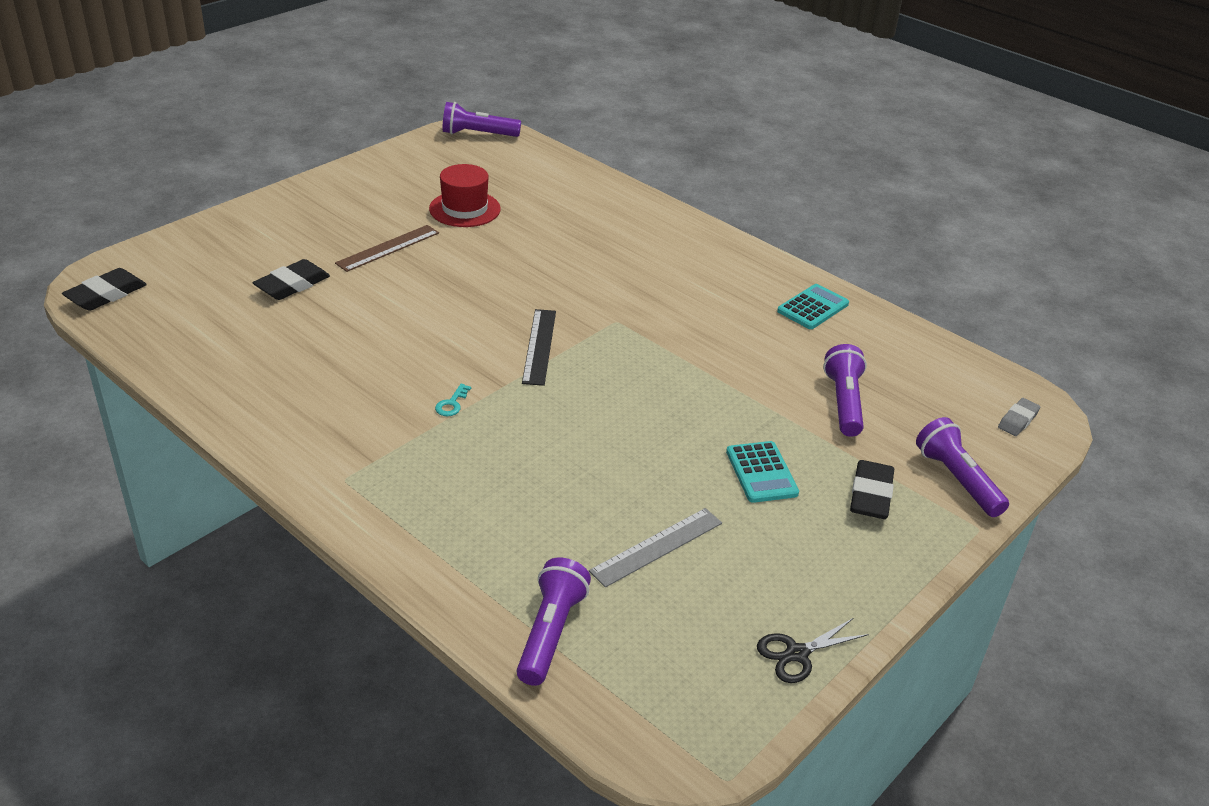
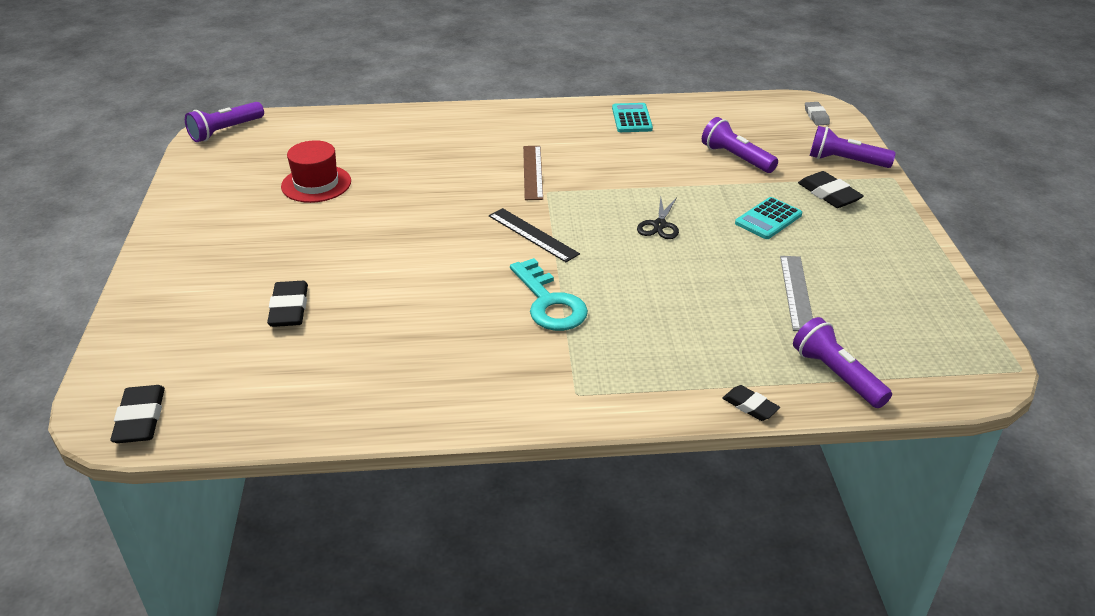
camera: 45 degrees left, 0 degrees up
(388, 248) = (312, 241): brown ruler -> brown ruler (533, 172)
(437, 592) = (750, 406): none -> black eraser
(452, 404) = (549, 303): turquoise key -> turquoise key, size x2.46
(761, 473) = (768, 219): turquoise calculator -> turquoise calculator turned 105 degrees clockwise
(796, 654) = (939, 291): black scissors -> black scissors (659, 225)

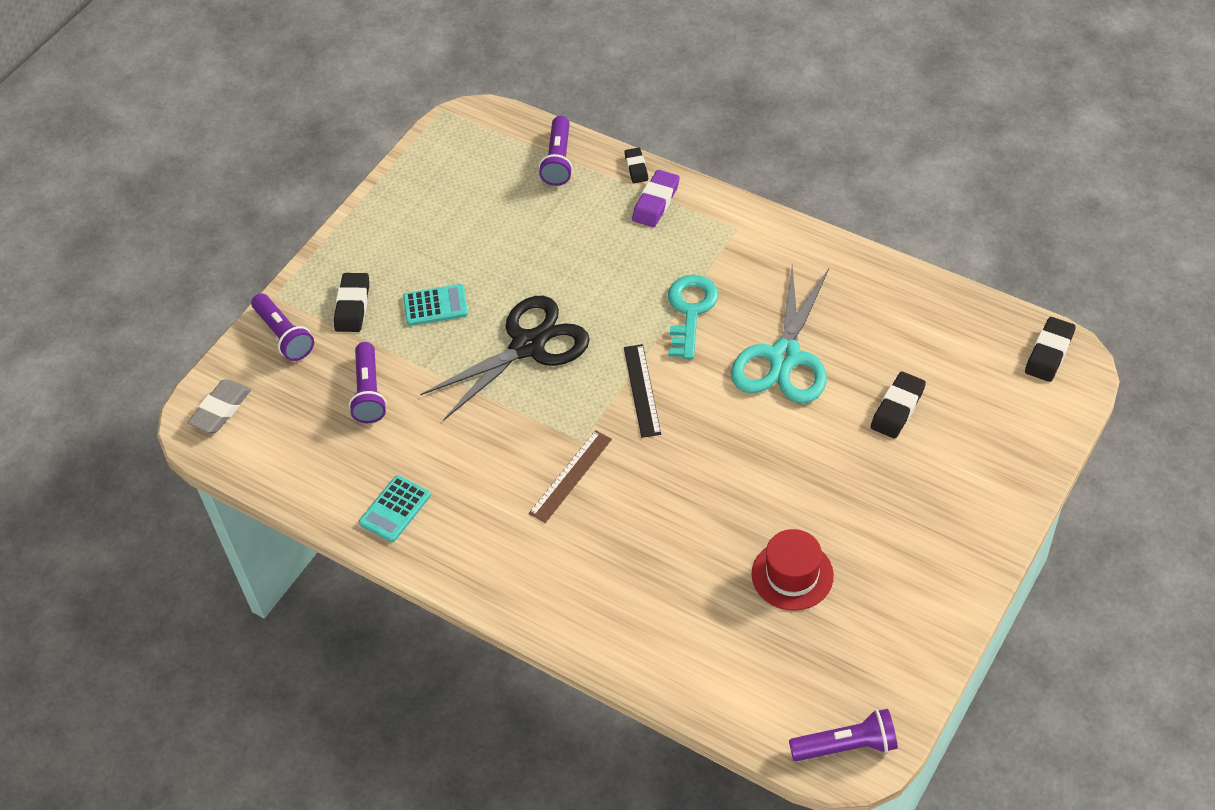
camera: 140 degrees left, 15 degrees up
(426, 303) = (784, 358): none -> turquoise scissors
(659, 225) = (528, 345): black scissors -> black scissors, size x2.24
(688, 381) = (656, 202): none -> purple eraser
(796, 292) = (504, 229): grey ruler -> none
(816, 116) = (221, 409): grey eraser -> grey eraser, size x1.56

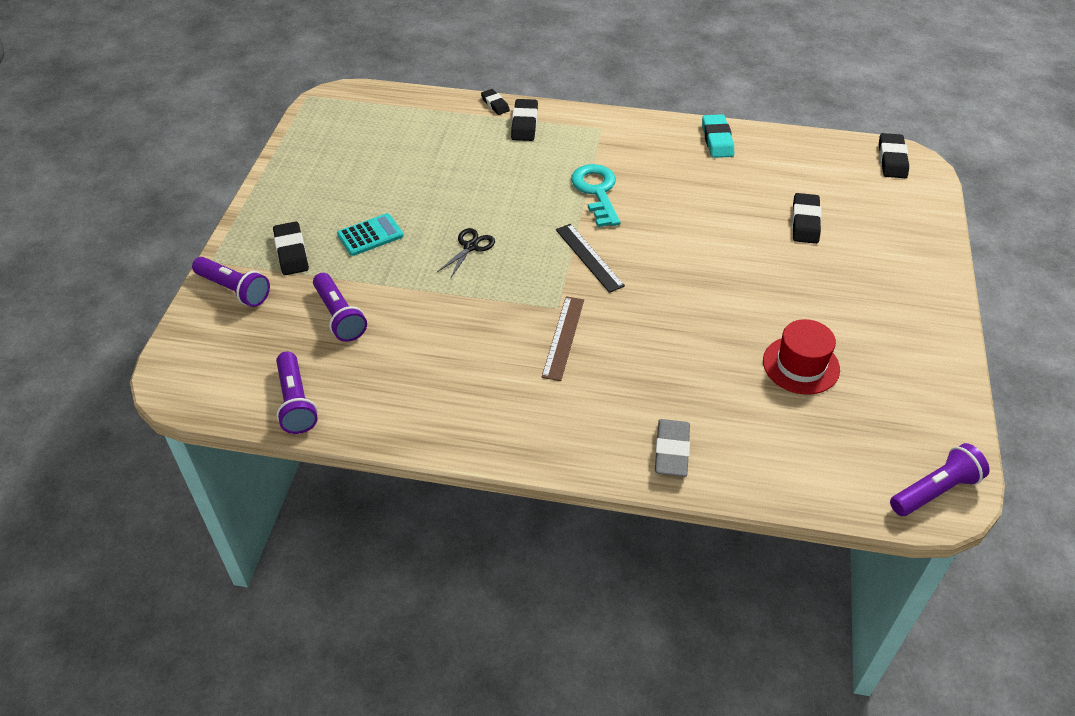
camera: 25 degrees left, 5 degrees down
(221, 409) = (195, 365): grey eraser -> grey eraser (671, 451)
(395, 509) = (411, 407): turquoise calculator -> none
(528, 345) = (470, 246): black scissors -> black scissors, size x0.45
(558, 160) = (426, 111): purple flashlight -> purple flashlight (295, 402)
(656, 202) = (524, 124): purple eraser -> black eraser
(784, 358) = (693, 207): turquoise scissors -> none
(859, 276) = (717, 140): none -> turquoise eraser

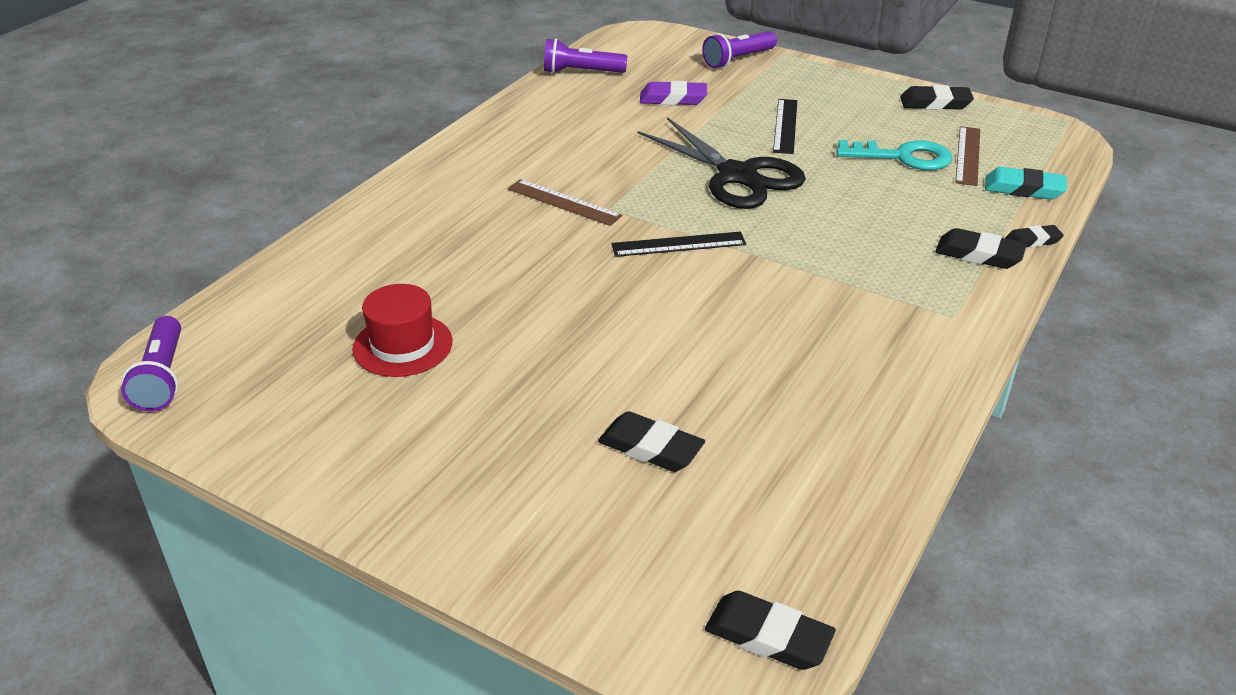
camera: 110 degrees right, 10 degrees down
(291, 252) = (778, 87): black eraser -> black eraser (935, 103)
(339, 316) = (673, 99): purple flashlight -> purple eraser
(370, 235) = (785, 126): turquoise calculator -> black ruler
(385, 137) = (967, 155): none -> brown ruler
(470, 246) = (738, 176): black scissors -> black scissors, size x2.24
(596, 191) = (803, 278): turquoise key -> turquoise key (903, 157)
(671, 451) = (372, 228): grey eraser -> none
(717, 140) = (894, 424): turquoise eraser -> turquoise eraser (1024, 189)

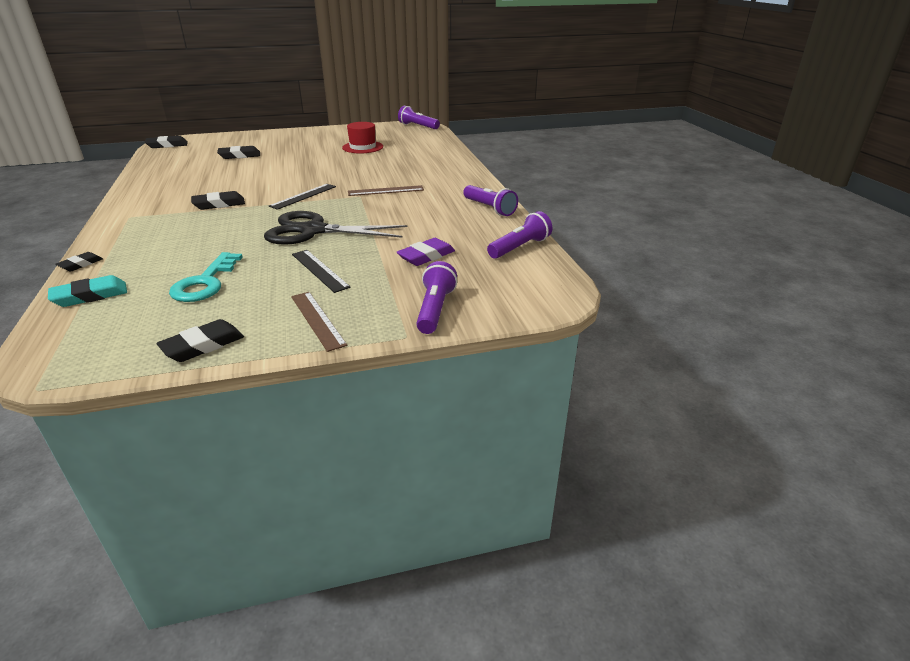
camera: 135 degrees right, 5 degrees down
(512, 120) = (489, 208): none -> purple flashlight
(903, 157) = (205, 283): turquoise key -> turquoise key turned 45 degrees counterclockwise
(967, 155) = (148, 305): brown ruler -> brown ruler (317, 320)
(979, 254) = (121, 245): black eraser -> black eraser (219, 204)

